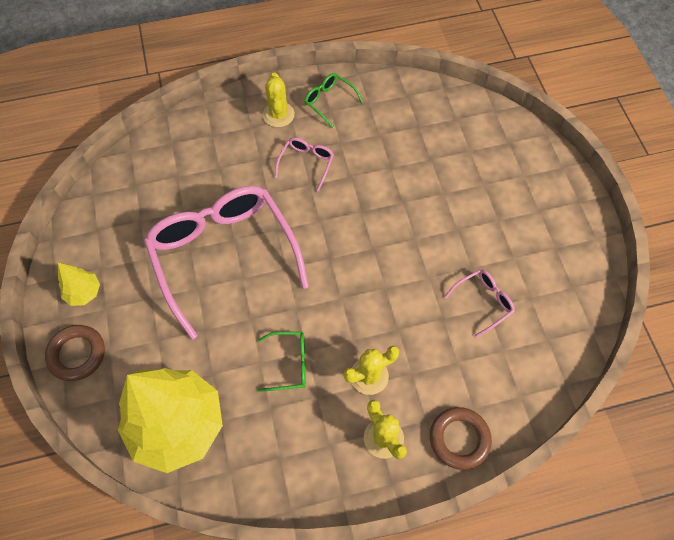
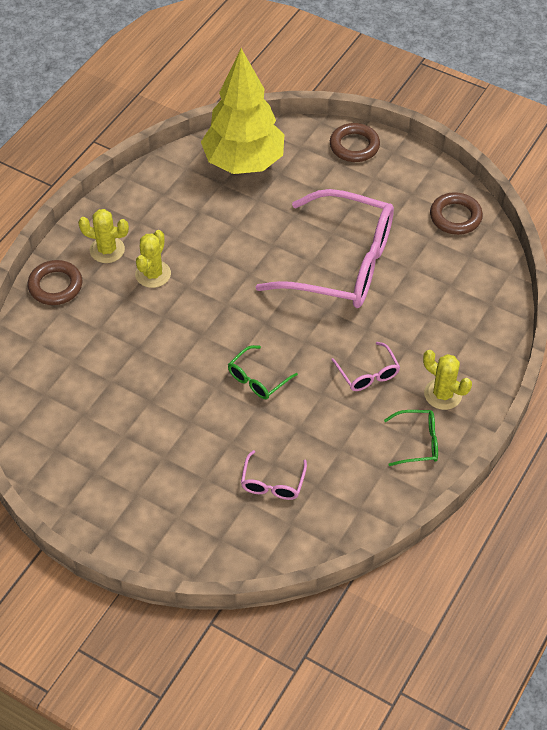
camera: 135 degrees right, 10 degrees down
(84, 293) = (399, 174): yellow tree -> none
(101, 221) = (455, 217): none -> brown ring
(289, 364) = (215, 240): green glasses -> green glasses (258, 379)
(483, 302) = (117, 382): pink glasses -> pink glasses (273, 483)

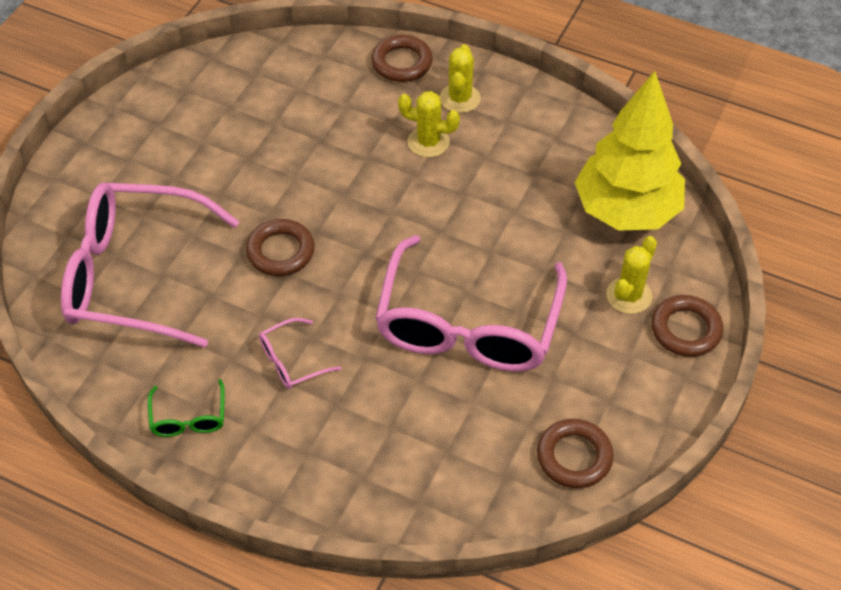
camera: 85 degrees right, 0 degrees up
(258, 379) = (280, 251): green glasses -> brown ring
(273, 483) = (136, 276): pink glasses -> pink glasses, size x2.44
(443, 394) = (262, 444): yellow cactus -> yellow cactus (629, 295)

